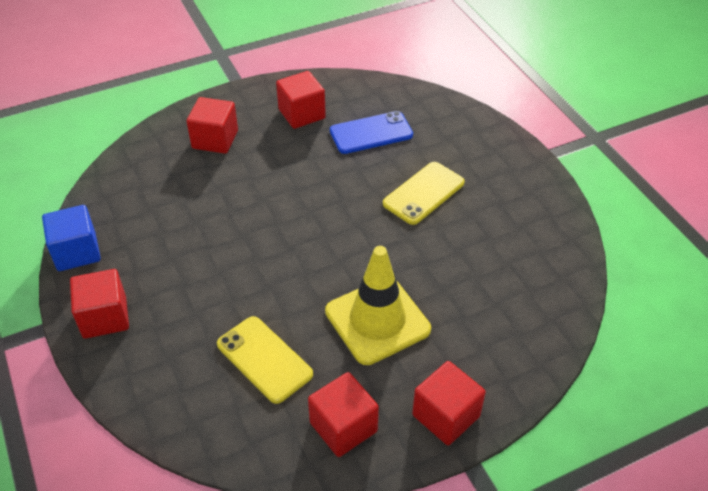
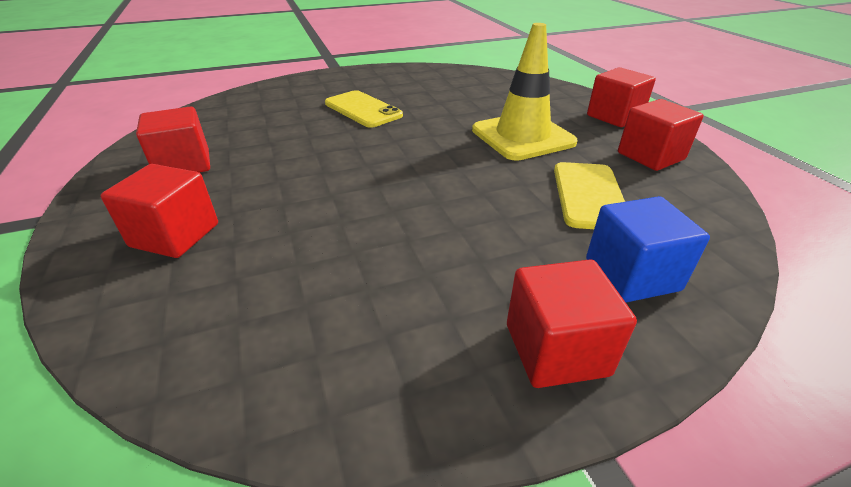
camera: 85 degrees left, 10 degrees down
(77, 252) = (390, 414): blue cube -> blue cube (632, 274)
(264, 359) = (589, 195): yellow phone -> yellow phone turned 45 degrees counterclockwise
(371, 133) = (257, 127): blue phone -> none

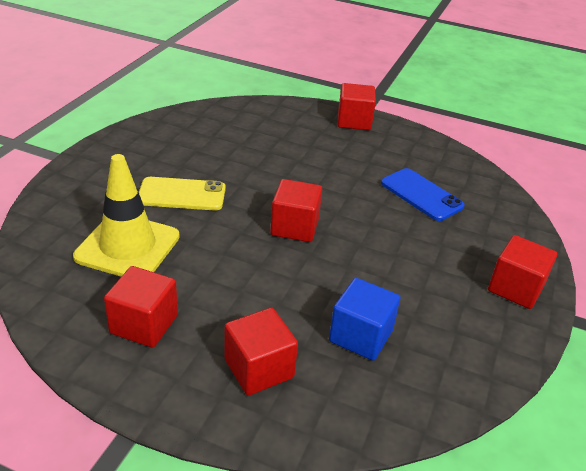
camera: 50 degrees left, 0 degrees up
(522, 136) = (329, 166): yellow traffic cone -> yellow traffic cone (128, 247)
(589, 195) = (421, 195): yellow phone -> blue phone
(632, 274) = (494, 233): blue cube -> blue cube (360, 336)
(650, 156) = (411, 148): red cube -> red cube (294, 227)

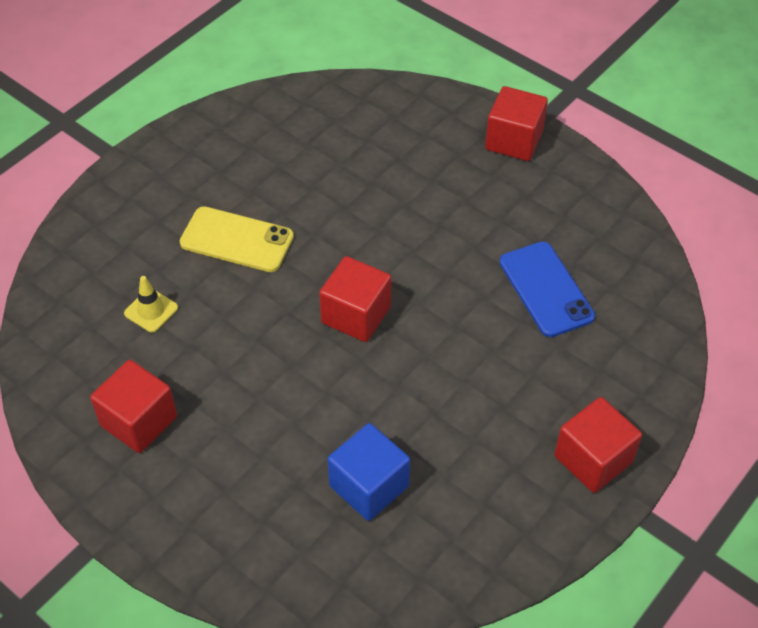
camera: 20 degrees right, 15 degrees up
(128, 247) = (151, 310): yellow traffic cone -> yellow traffic cone, size x0.43
(259, 368) = (240, 503): red cube -> none

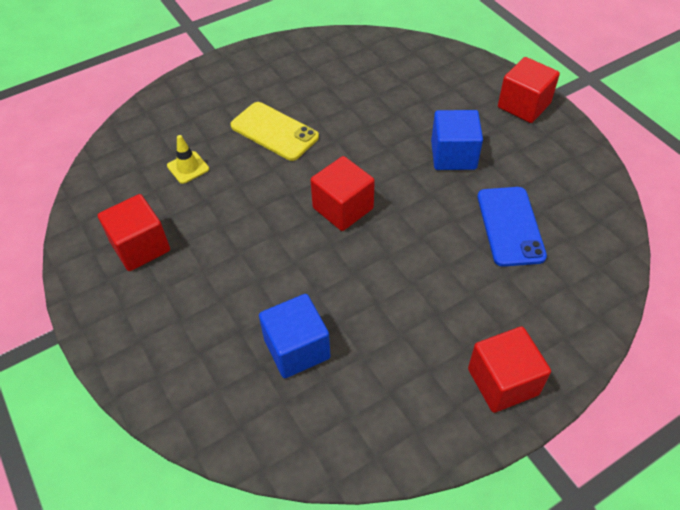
camera: 20 degrees right, 0 degrees up
(456, 221) = (453, 155): none -> blue cube

